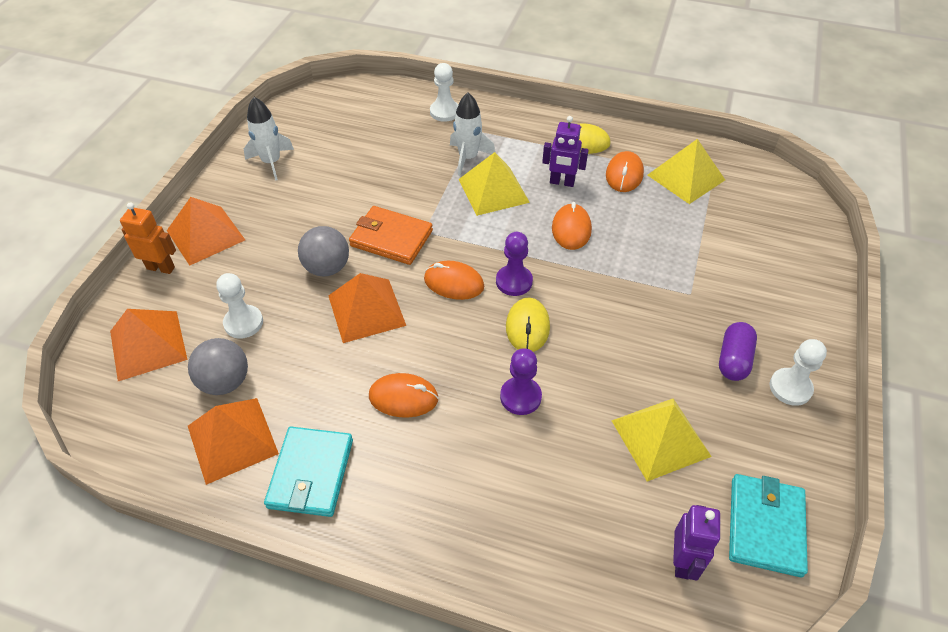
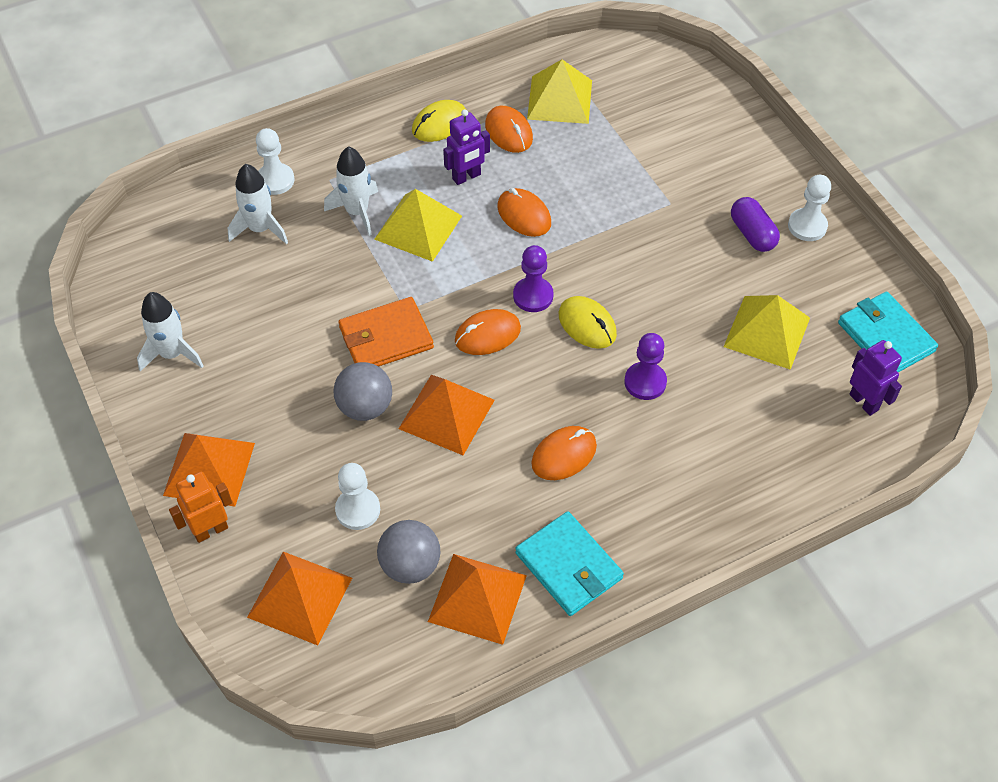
camera: 45 degrees left, 5 degrees up
(402, 131) = (260, 229): none -> white rocket

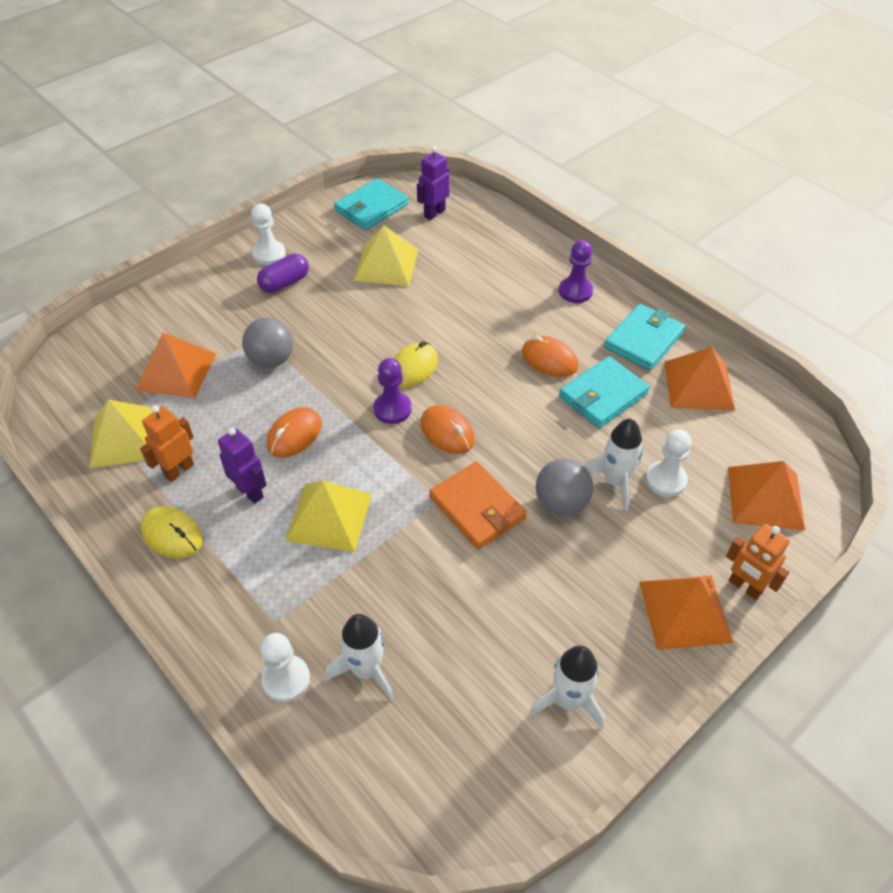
camera: 105 degrees left, 5 degrees down
(357, 212) = (319, 578): white rocket -> white rocket (615, 482)
(410, 565) = (695, 432): grey ball -> grey ball (271, 360)
(446, 414) = (543, 442): orange pyramid -> orange pyramid (176, 371)
(493, 491) = (603, 395): none -> turquoise wallet
(508, 132) = (179, 470): orange mouse -> orange robot
(645, 382) = (460, 324): purple pawn -> purple pawn (575, 291)

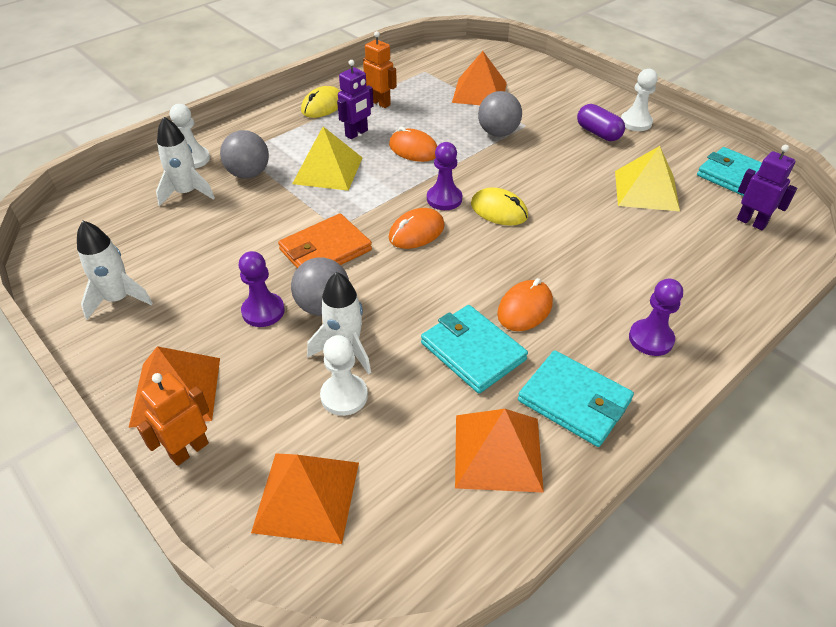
camera: 90 degrees right, 5 degrees down
(125, 437) = (411, 80): yellow pyramid -> none
(329, 603) = (248, 174): none -> grey ball
(573, 553) = (263, 311): none -> purple pawn

